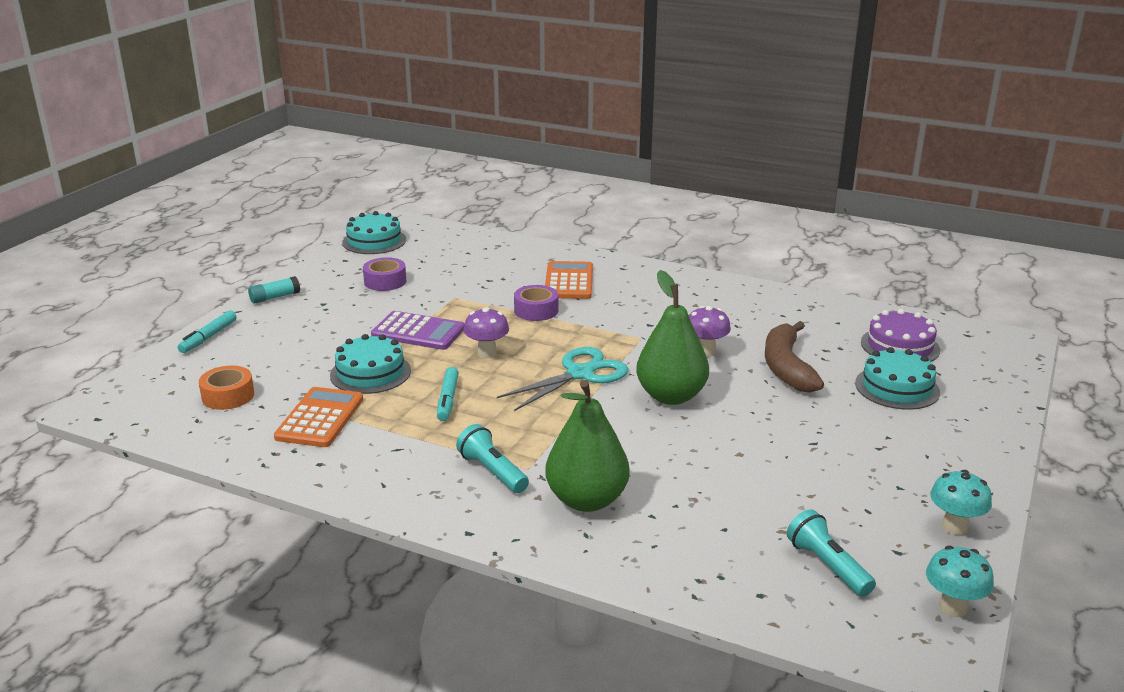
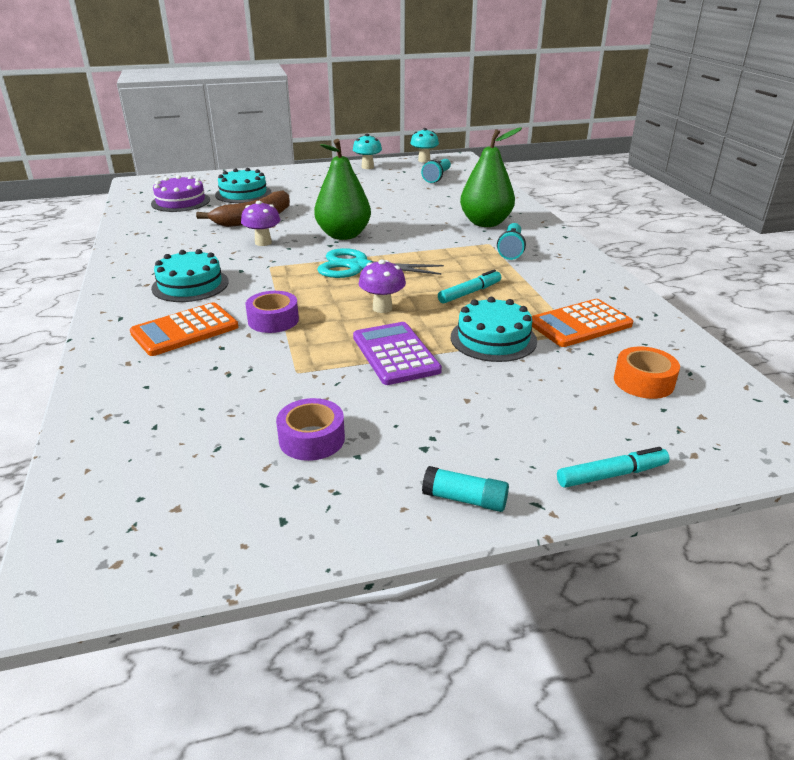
camera: 130 degrees left, 5 degrees up
(374, 241) = (180, 539): turquoise cake -> turquoise cake (190, 285)

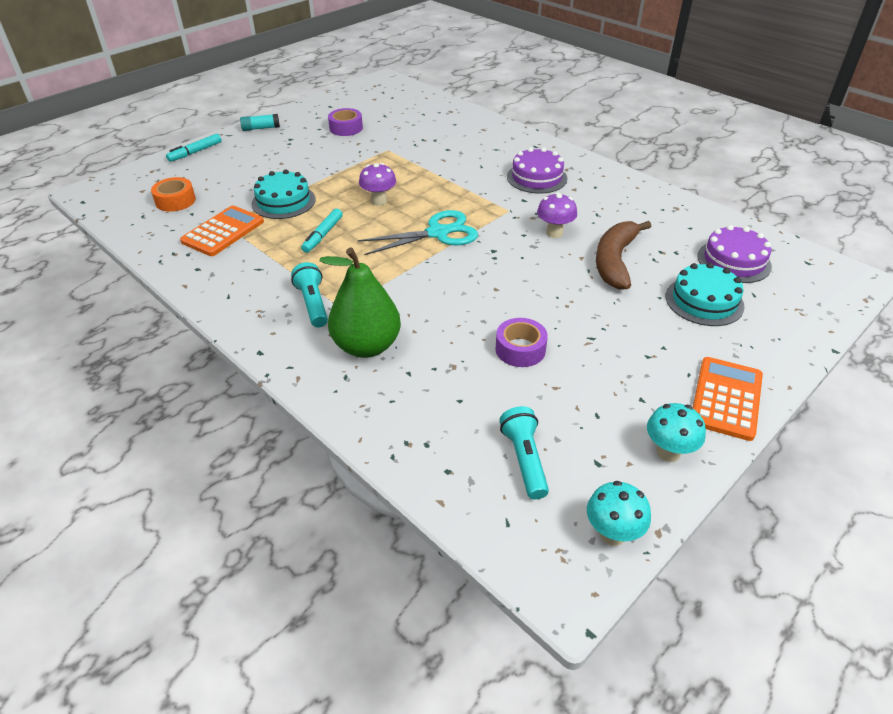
camera: 150 degrees right, 10 degrees up
(185, 330) = (484, 151): orange calculator -> orange calculator (726, 398)
(190, 285) = (537, 177): turquoise cake -> purple cake
(273, 320) = (441, 171): purple tape -> purple tape (520, 349)
(343, 235) = (497, 268): green pear -> none
(395, 354) = (341, 174): purple calculator -> none

